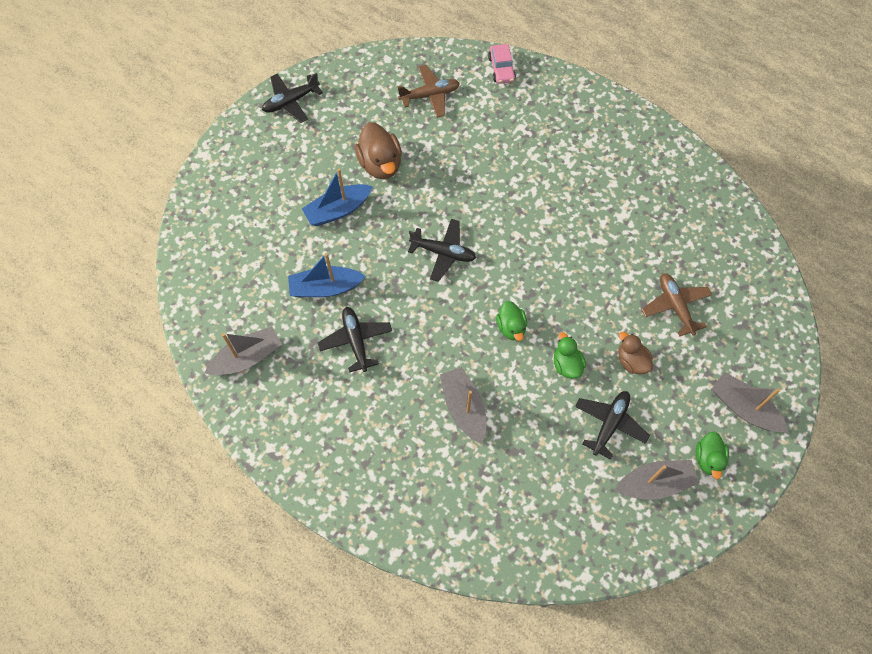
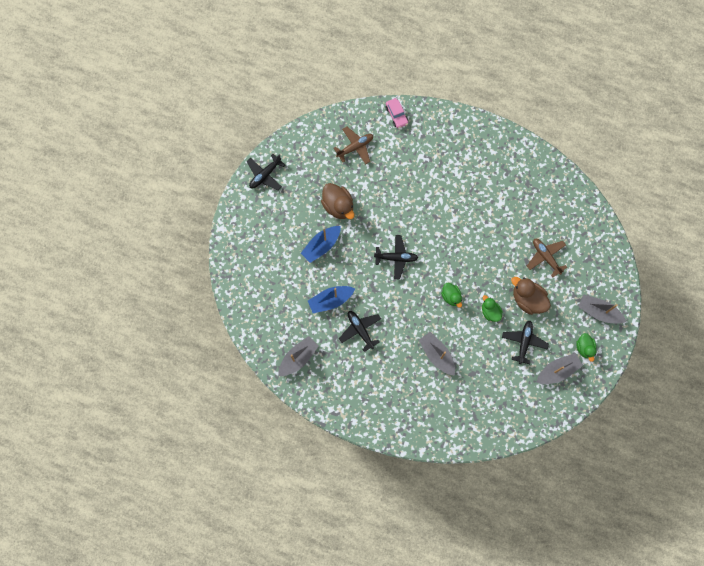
camera: 15 degrees left, 10 degrees up
(631, 361) = (527, 299): brown duck -> brown duck, size x1.62

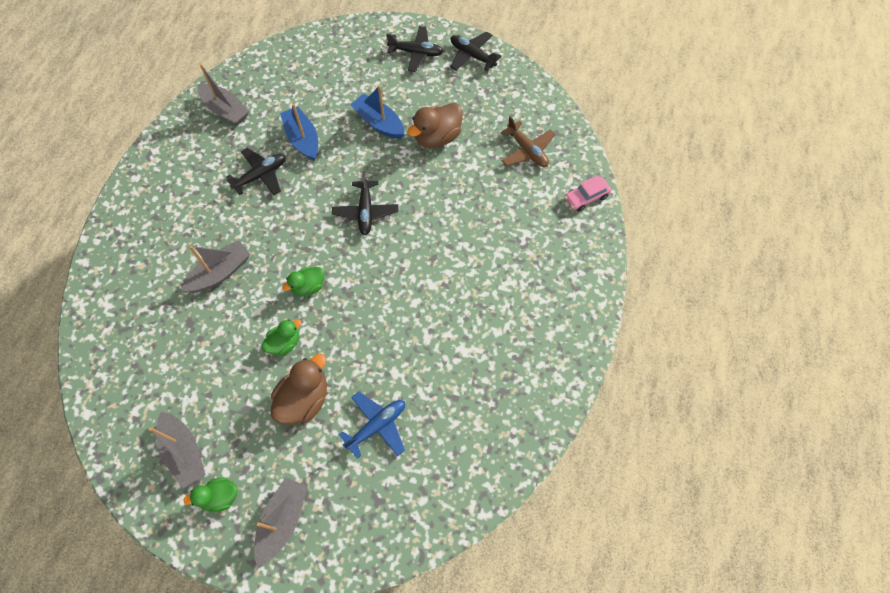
camera: 85 degrees right, 10 degrees down
(524, 342) = (234, 396): black plane -> black plane (416, 53)
(546, 257) = (377, 426): brown plane -> blue plane

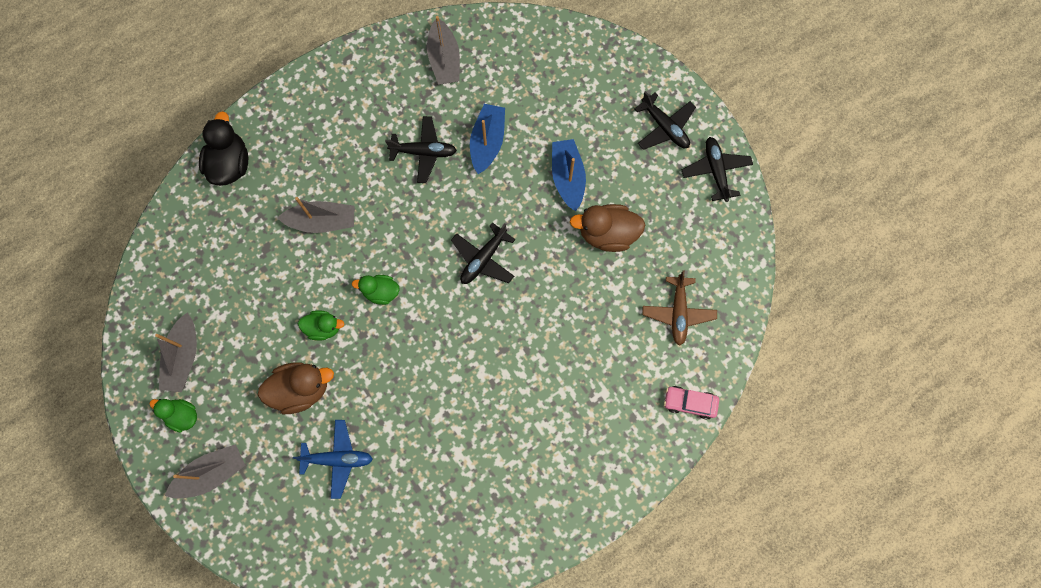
camera: 40 degrees right, 10 degrees up
(109, 286) = (230, 164): none -> black duck

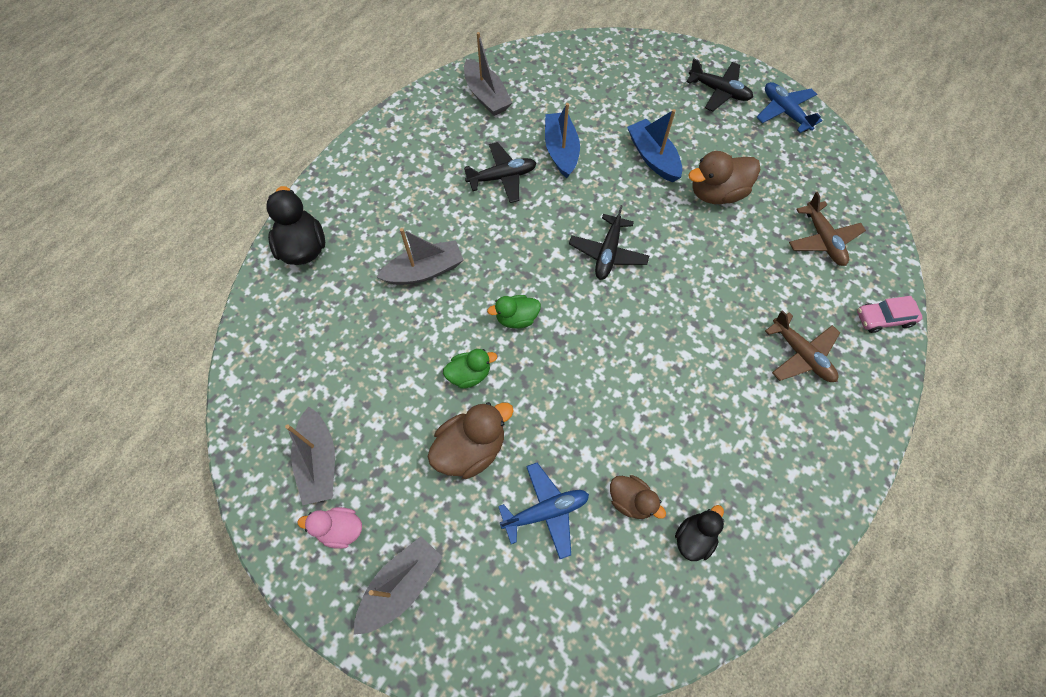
camera: 20 degrees left, 10 degrees down
(182, 415) = (340, 529): green duck -> pink duck
(405, 475) = (631, 500): none -> brown duck
(440, 520) = (694, 537): none -> black duck
(601, 408) = (801, 354): none -> brown plane
(716, 171) = (785, 112): black plane -> blue plane

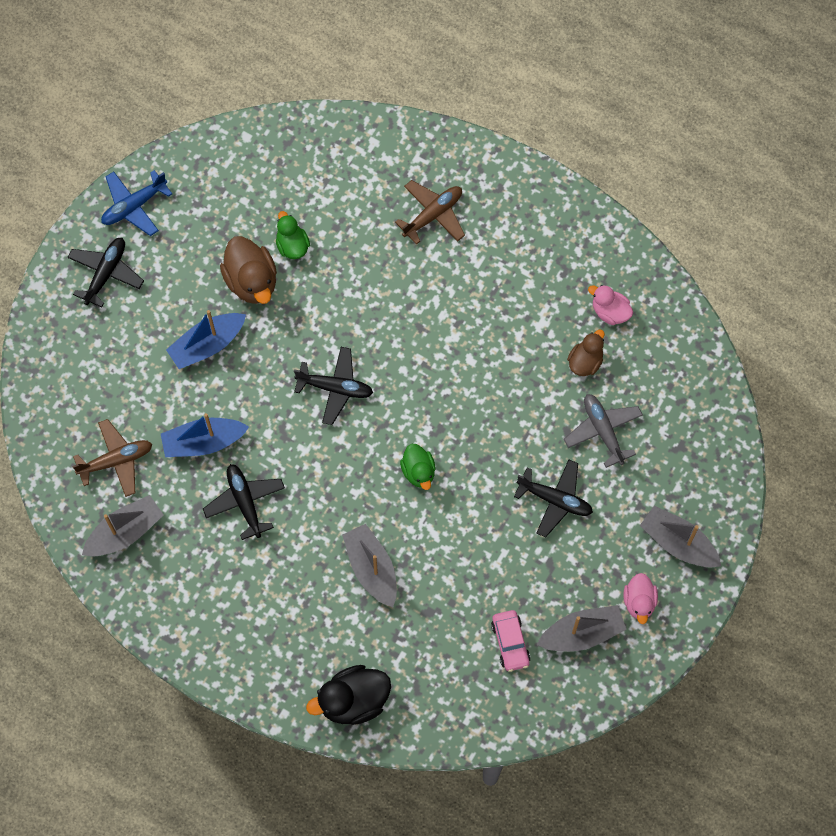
camera: 95 degrees left, 5 degrees up
(469, 374) = (483, 509): green duck -> green duck (292, 245)
(471, 448) = (555, 500): brown duck -> black plane
(545, 511) = (603, 431): blue plane -> grey plane
(694, 537) = (610, 311): black duck -> pink duck
(822, 239) = (303, 184): brown plane -> brown plane (116, 461)
(883, 318) = (388, 140): pink car -> pink car (510, 643)

